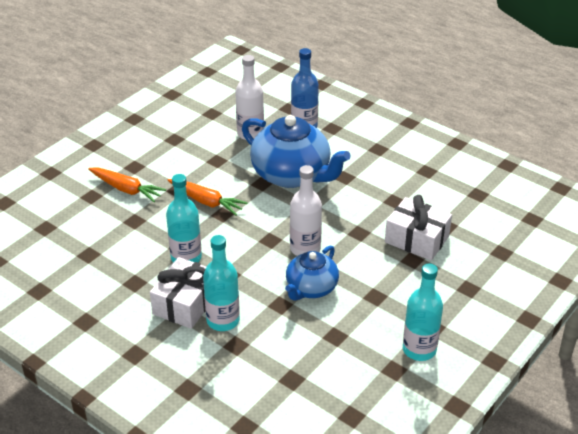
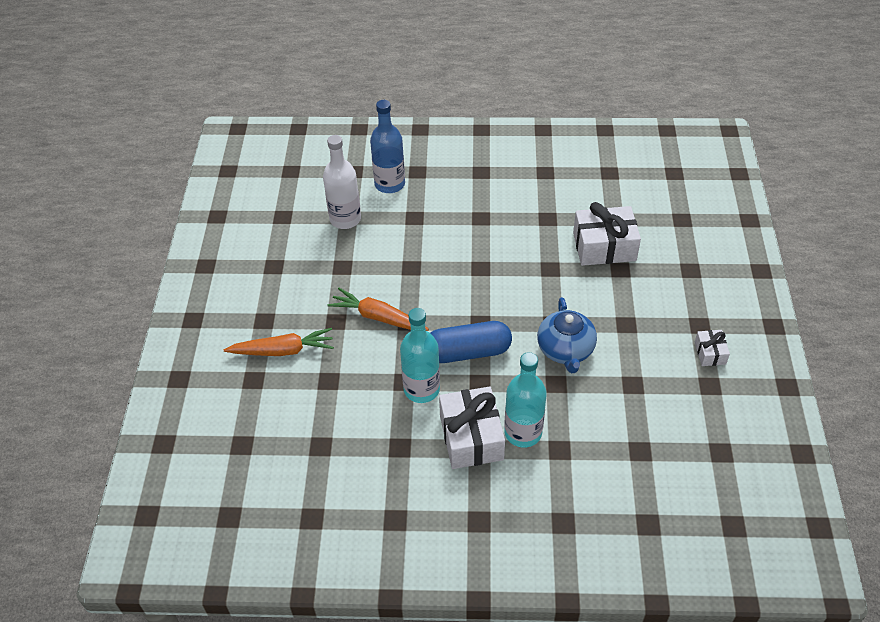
camera: 35 degrees left, 10 degrees up
(206, 201) = (378, 317): orange carrot -> orange carrot turned 150 degrees counterclockwise
(241, 253) = (468, 352): none -> blue capsule
(292, 174) = (430, 242): blue teapot -> none
(305, 249) = (520, 313): white bottle -> none
(419, 349) = (710, 353): turquoise bottle -> white gift

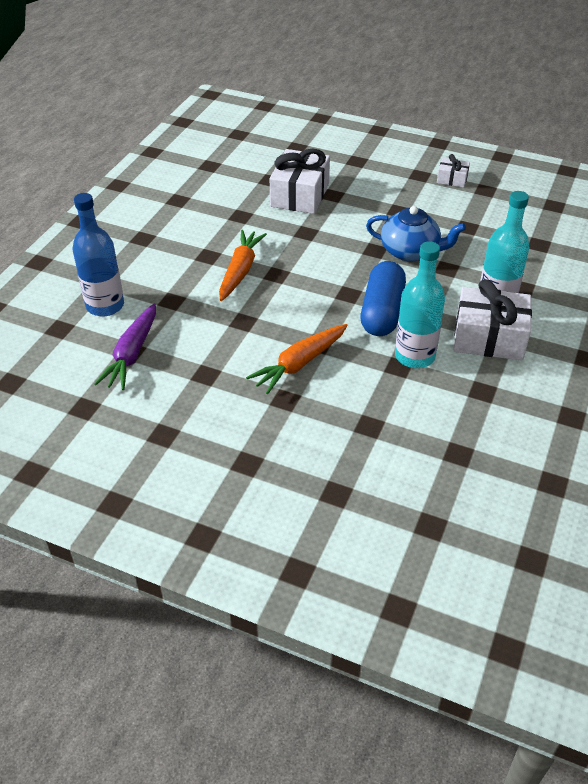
camera: 70 degrees left, 5 degrees down
(282, 350) = (304, 456): orange carrot -> orange carrot (240, 271)
(345, 219) = (132, 354): white bottle -> purple carrot

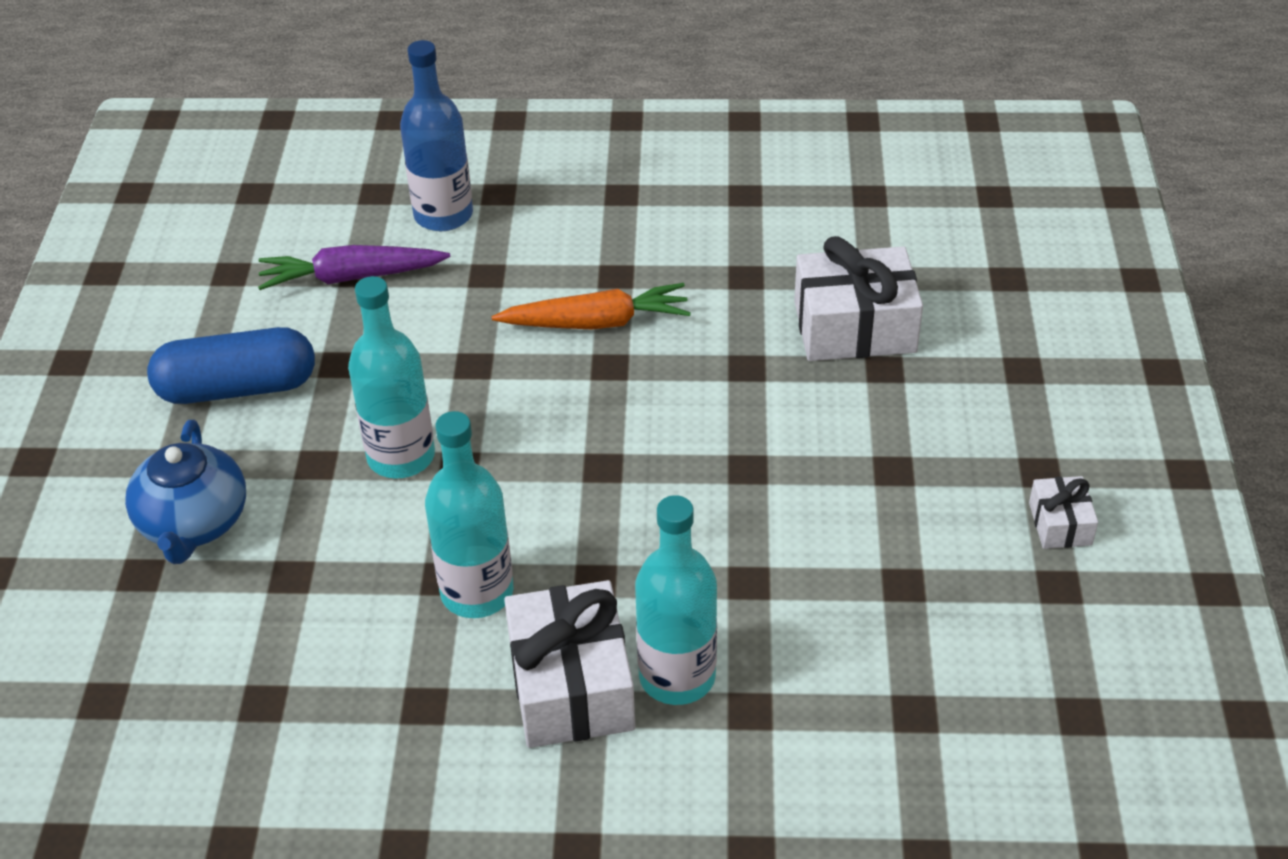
camera: 70 degrees right, 0 degrees up
(300, 364) = (401, 456): orange carrot -> turquoise bottle
(382, 312) = (575, 521): blue capsule -> blue capsule (237, 388)
(410, 251) = (770, 518): blue teapot -> blue teapot (194, 523)

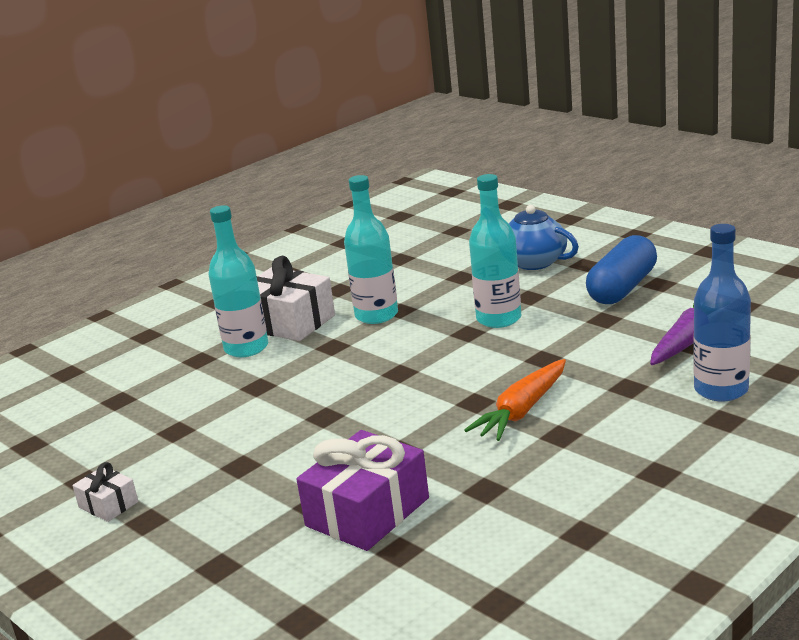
camera: 135 degrees right, 20 degrees down
(854, 327) = (367, 512): white gift -> purple gift

